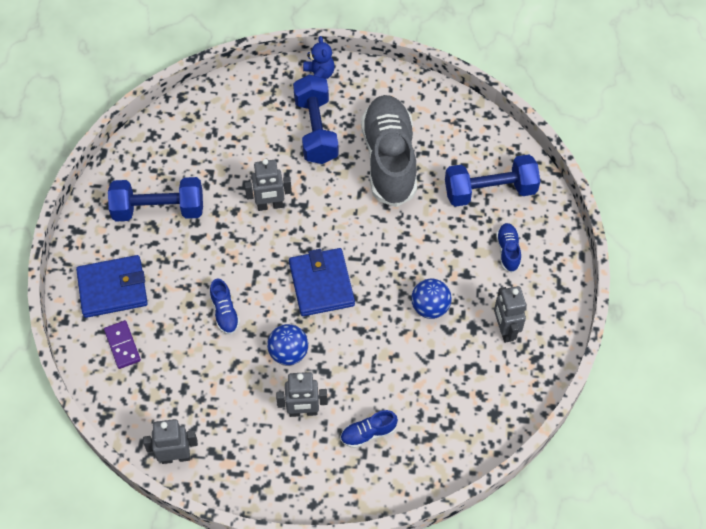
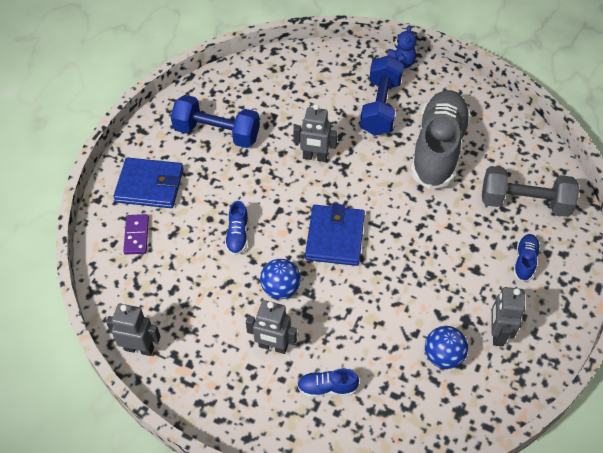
camera: 20 degrees right, 5 degrees down
(430, 307) = (430, 289): blue ball -> blue ball (443, 356)
(490, 191) = (524, 202): blue dumbbell -> grey dumbbell

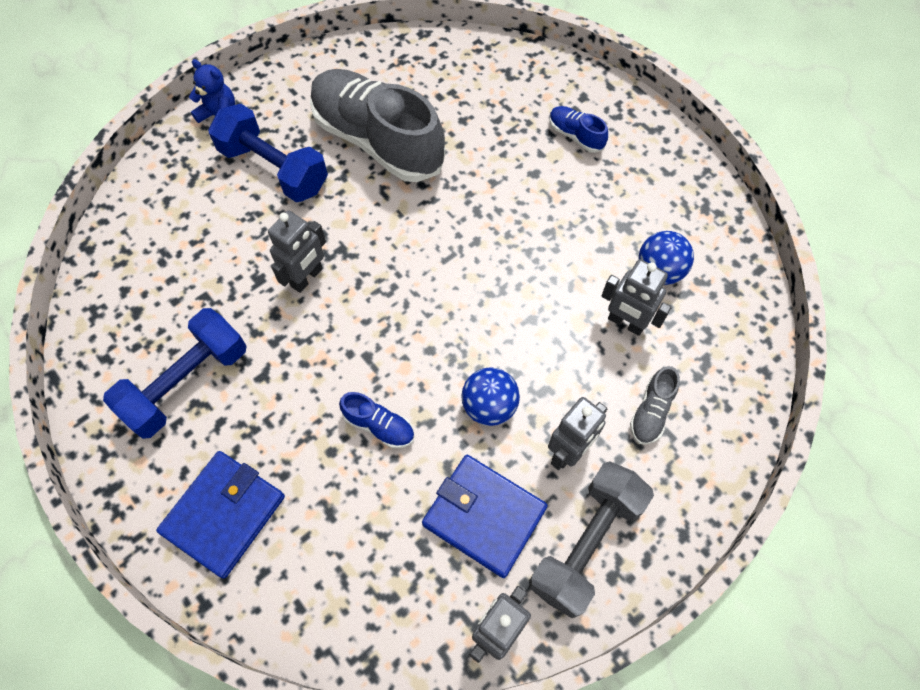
camera: 65 degrees left, 10 degrees up
(136, 235) = (304, 566): purple domino -> none
(327, 388) = (651, 412): blue shoe -> grey shoe
(335, 237) = (445, 309): blue wallet -> blue wallet (484, 516)
(497, 333) = (653, 205): grey robot -> grey robot (626, 323)
(524, 202) = (500, 97): grey dumbbell -> grey dumbbell (586, 543)

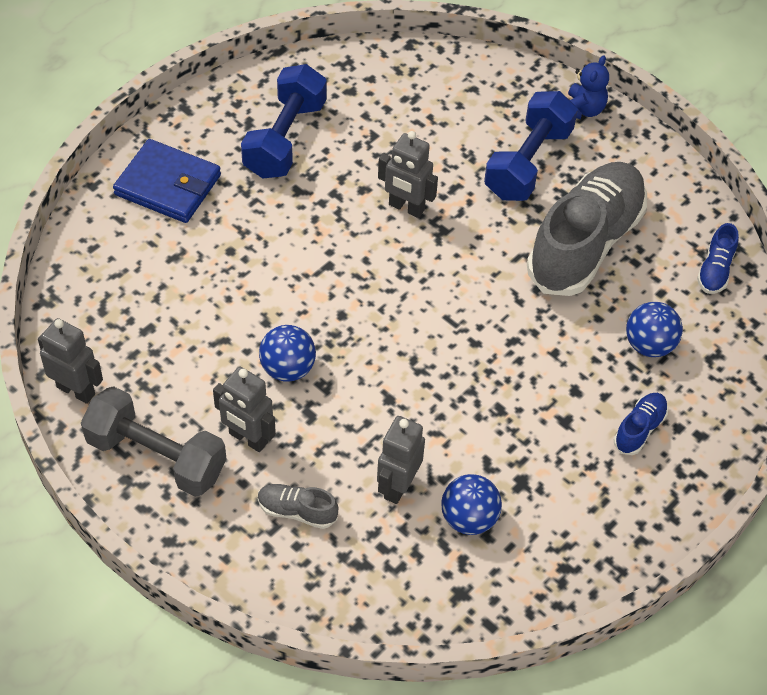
camera: 80 degrees right, 10 degrees down
(187, 383) = (285, 139): blue dumbbell -> blue dumbbell turned 75 degrees clockwise
(379, 425) = (258, 283): blue shoe -> blue shoe (715, 270)
(484, 516) = (178, 373): blue wallet -> none
(492, 114) = (649, 345): none -> blue ball

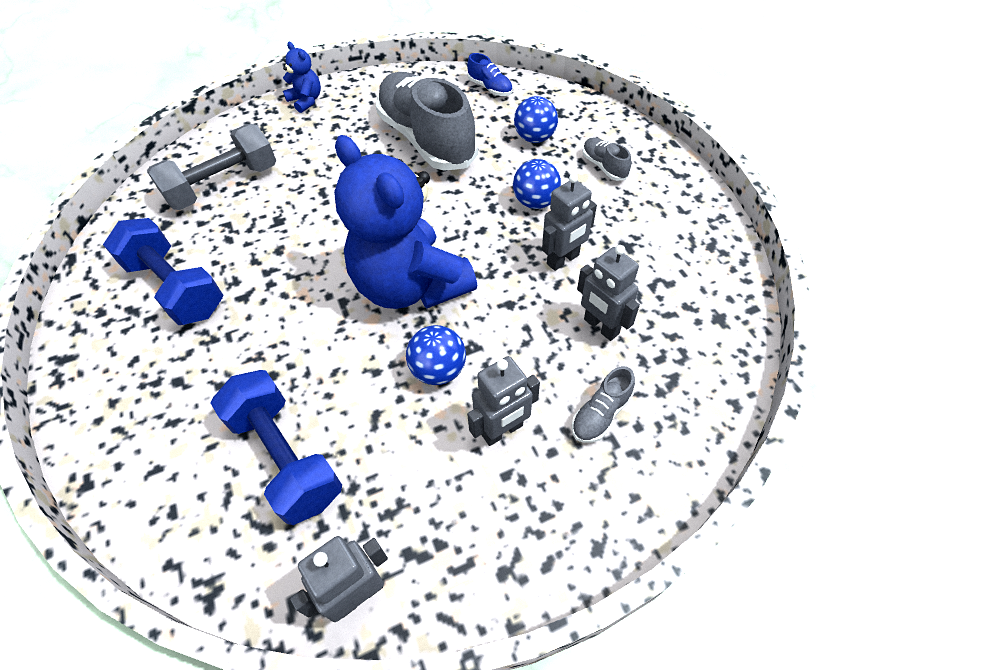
camera: 65 degrees left, 0 degrees up
(156, 456) = (487, 528): grey dumbbell -> grey dumbbell (223, 185)
(168, 185) = (148, 406): blue wallet -> none
(372, 310) = (411, 285): none -> blue teddy bear
(406, 208) = (320, 228): grey robot -> grey robot (563, 260)
(469, 518) = (649, 289): blue ball -> blue ball (535, 202)
(528, 163) = (331, 144): blue dumbbell -> blue dumbbell (286, 457)
(639, 429) = (604, 166): blue shoe -> grey shoe

